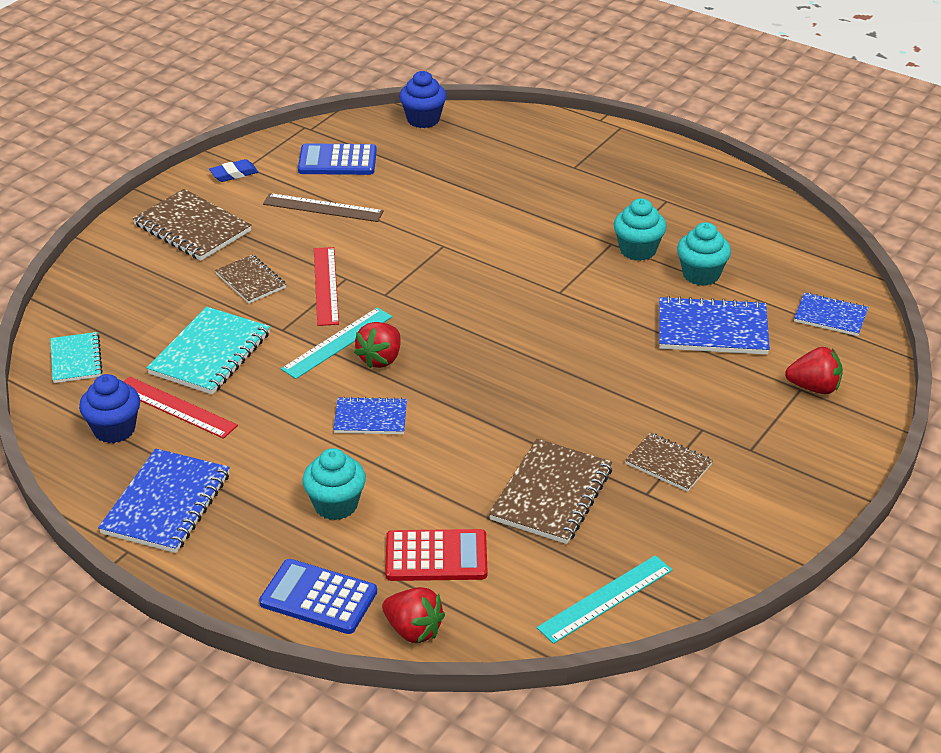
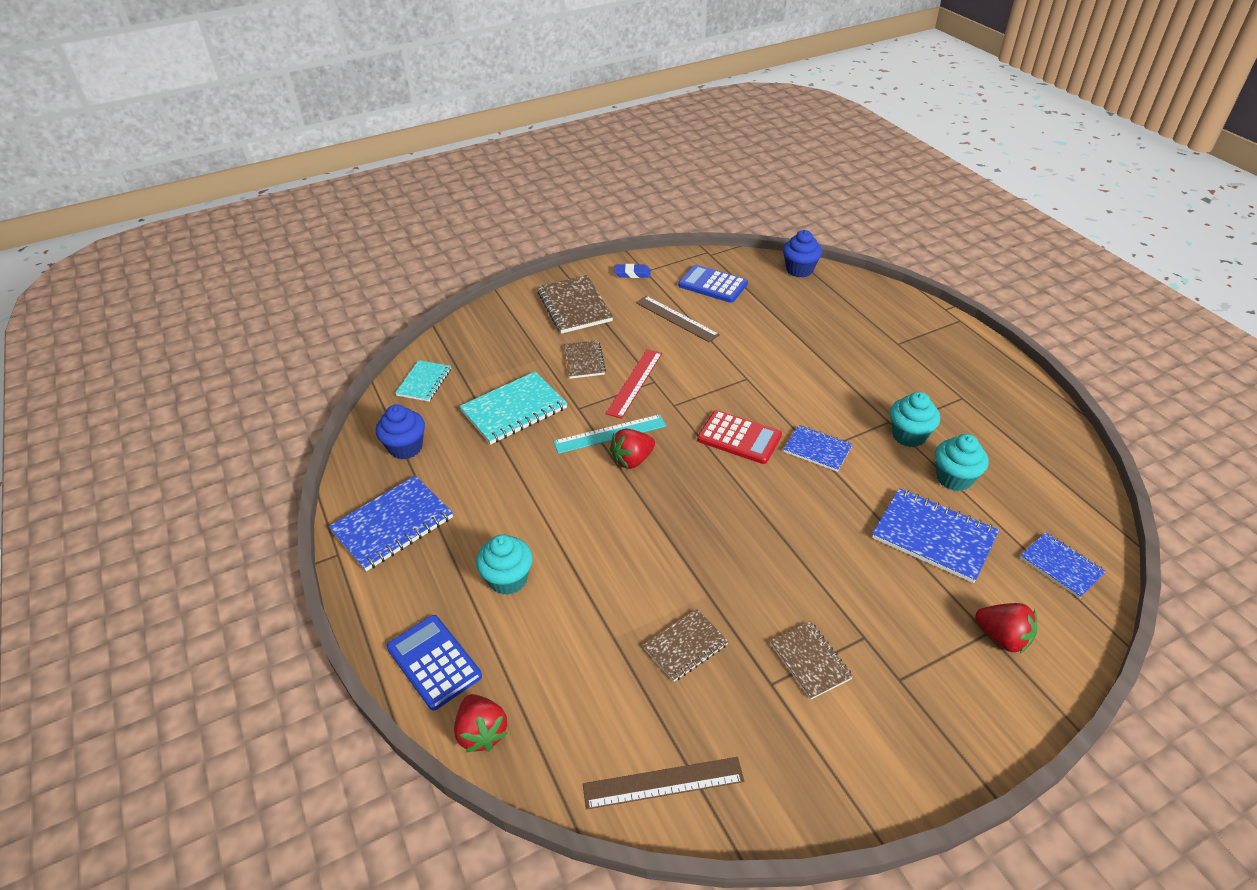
camera: 30 degrees right, 5 degrees up
(175, 407) = (458, 445): red ruler -> none
(370, 418) = (589, 510): blue notebook -> blue notebook (817, 449)
(436, 556) = (550, 665): red calculator -> red calculator (739, 438)
(551, 494) = (685, 646): brown notebook -> brown notebook, size x0.61
(605, 599) = (663, 783): turquoise ruler -> brown ruler

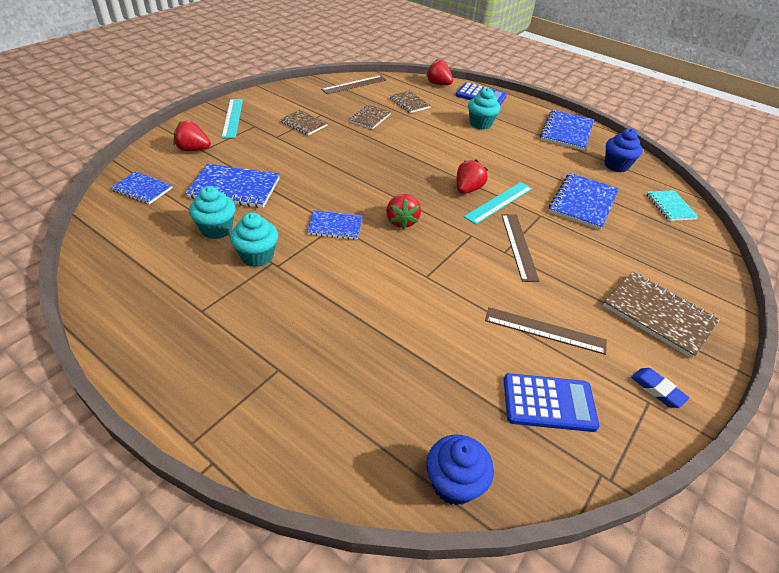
camera: 150 degrees right, 0 degrees up
(514, 410) = (583, 203): turquoise notebook -> blue notebook
(584, 361) = (580, 255): brown notebook -> brown notebook (409, 103)
(632, 274) = (657, 390): blue eraser -> blue eraser turned 75 degrees clockwise
(635, 383) = (518, 246): red ruler -> brown ruler
(739, 438) = (401, 221): red calculator -> red strawberry
(940, 717) = (232, 118): none -> turquoise ruler

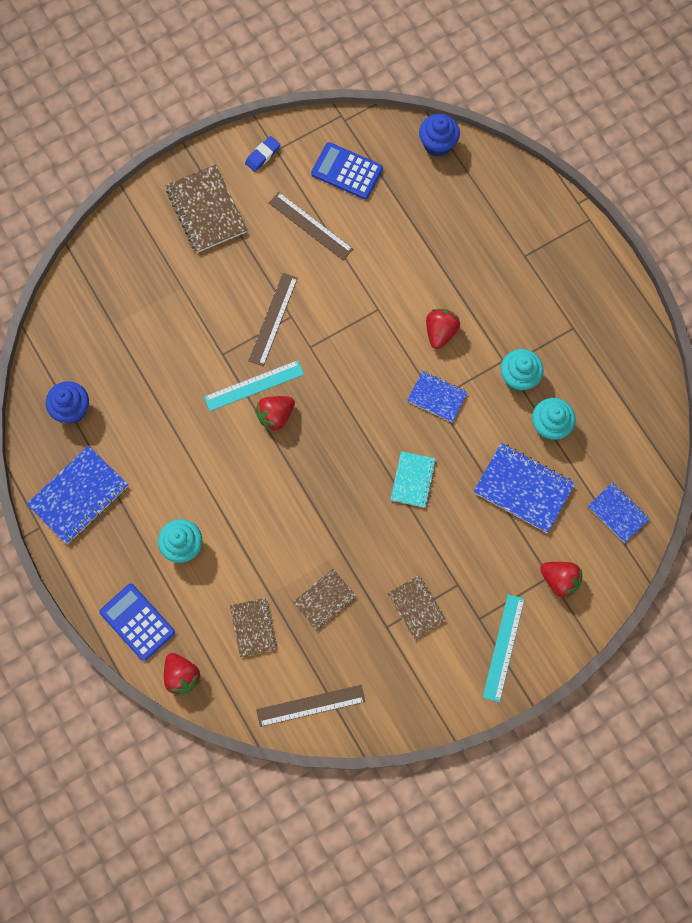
camera: 155 degrees left, 30 degrees up
(401, 221) = (369, 386): red strawberry -> red strawberry (440, 332)
(583, 203) = (163, 359): blue notebook -> none
(657, 390) = (262, 155): blue eraser -> blue eraser turned 60 degrees clockwise
(670, 207) = (72, 325): turquoise notebook -> turquoise notebook (413, 480)

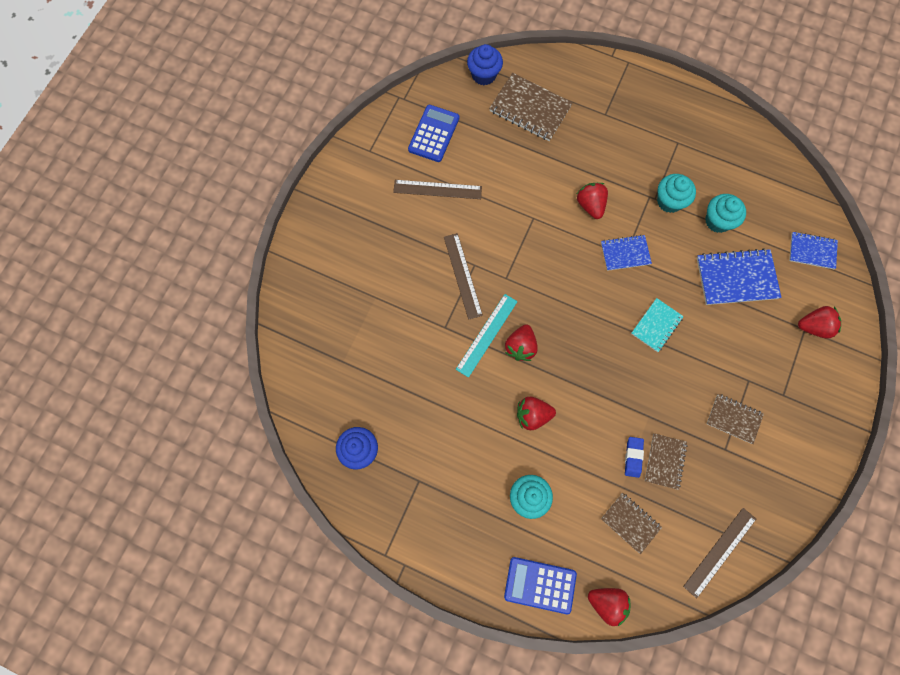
camera: 35 degrees left, 0 degrees up
(78, 496) = (416, 516): blue notebook -> none
(206, 210) = (350, 227): brown notebook -> brown notebook (530, 108)
(240, 481) = (532, 415): none -> red strawberry
(262, 155) = (362, 161): blue eraser -> blue eraser (633, 457)
(347, 171) = (434, 134): blue calculator -> blue calculator turned 120 degrees clockwise
(413, 480) = (656, 325): turquoise notebook -> turquoise notebook turned 60 degrees clockwise
(503, 647) = (817, 404): turquoise ruler -> none

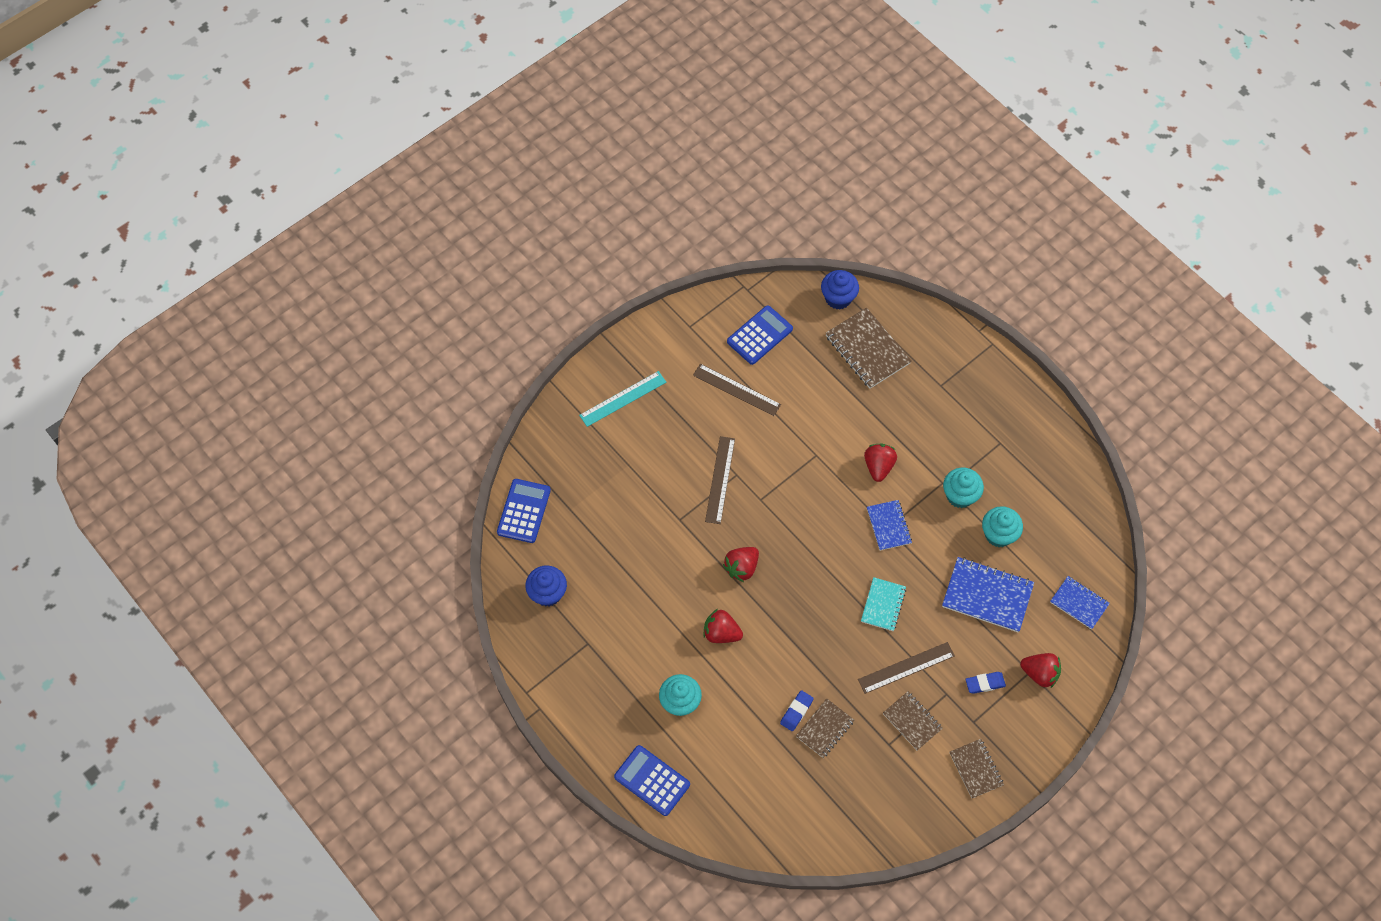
camera: 25 degrees right, 10 degrees down
(301, 382) = (524, 511): none -> blue calculator
(486, 335) = (715, 543): turquoise ruler -> turquoise ruler (622, 398)
(607, 602) = (705, 823): red strawberry -> none
(625, 253) = (888, 526): blue notebook -> blue notebook turned 60 degrees clockwise
(630, 523) = (763, 766): brown notebook -> brown notebook (976, 769)
(656, 325) = (883, 605): turquoise notebook -> turquoise notebook turned 45 degrees counterclockwise
(720, 552) = (833, 830): brown ruler -> brown ruler (906, 668)
(775, 356) = (985, 683): none -> blue eraser

